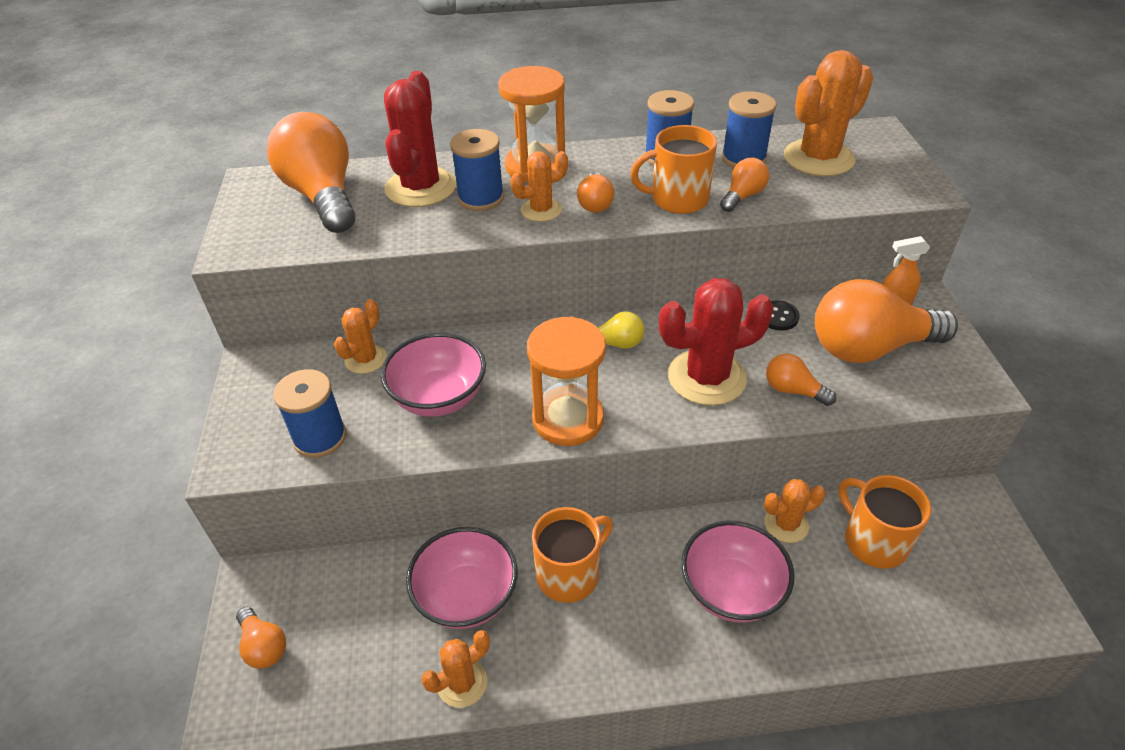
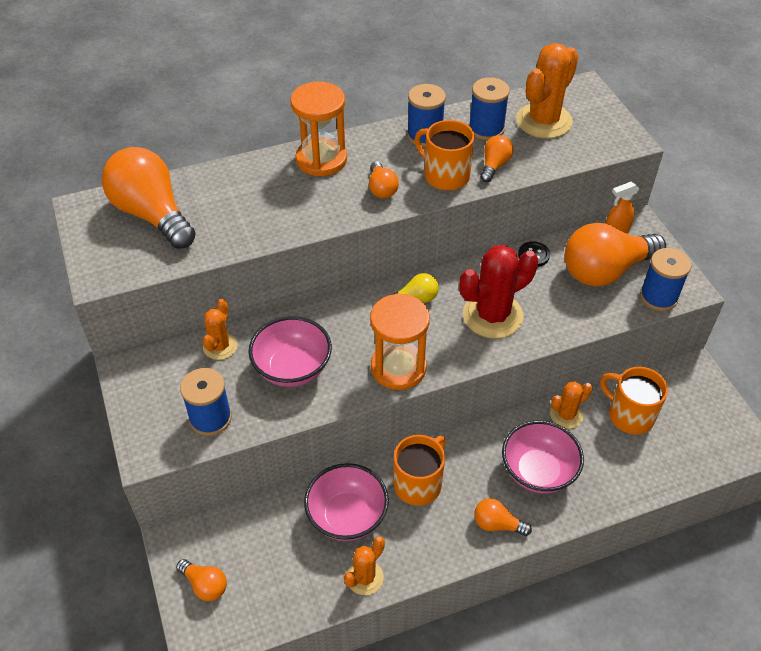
camera: 15 degrees left, 5 degrees up
(421, 188) = (233, 194): red cactus -> none
(481, 198) = (287, 197): blue spool -> blue spool (658, 297)
(541, 210) = (340, 201): orange cactus -> none
(678, 199) = (445, 176): orange mug -> orange mug turned 60 degrees clockwise
(793, 390) = (557, 315): orange light bulb -> orange light bulb (497, 524)

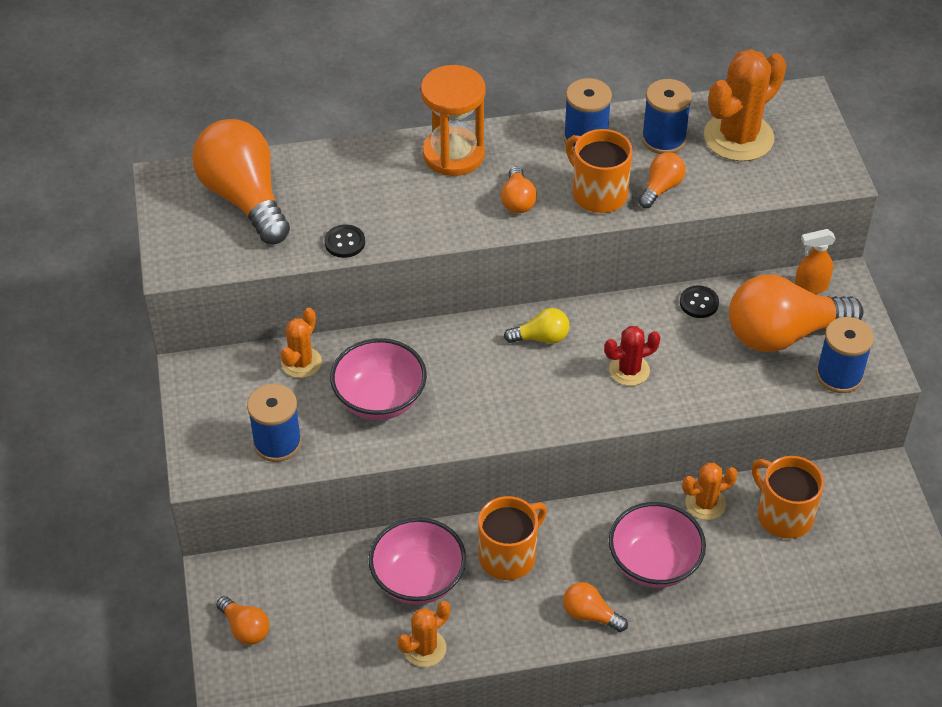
camera: 10 degrees right, 0 degrees up
(244, 239) = (345, 242): none -> black button
(398, 368) = (502, 416): orange hourglass -> none
(492, 315) = (629, 370): red cactus -> red cactus, size x0.56

